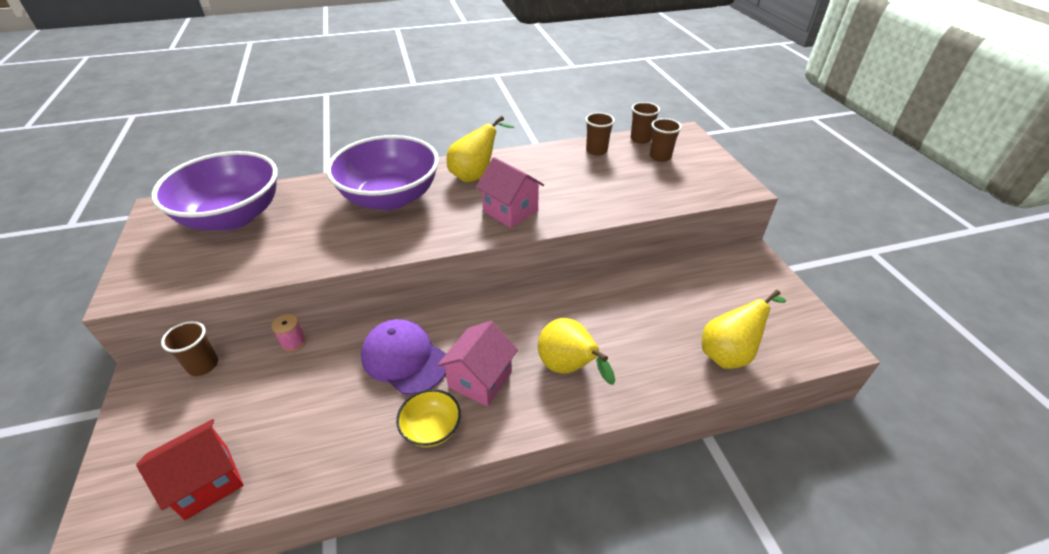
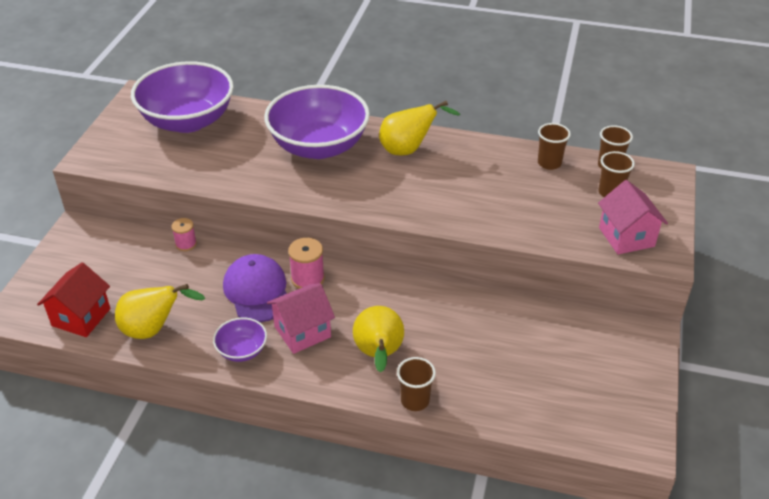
camera: 30 degrees right, 0 degrees up
(203, 365) = (117, 235): brown cup -> brown cup (415, 400)
(207, 482) = (81, 317): red house -> red house turned 60 degrees counterclockwise
(431, 429) = (242, 350): yellow bowl -> purple bowl
(447, 325) = (308, 278): none -> pink spool
(510, 211) = (411, 196): pink house -> pink house (626, 237)
(729, 353) = (531, 406): yellow pear -> yellow pear (154, 330)

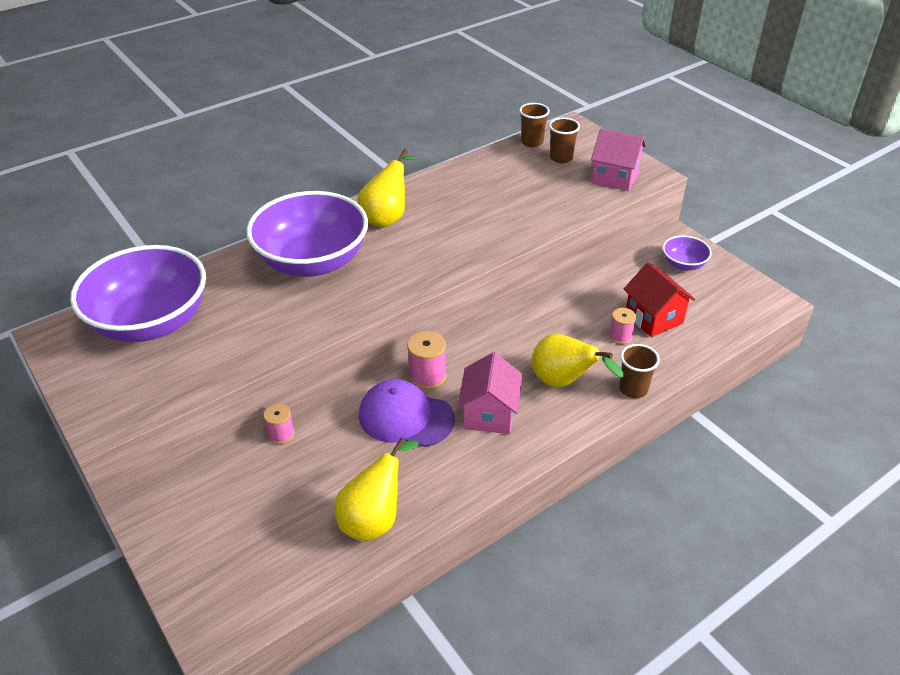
camera: 50 degrees left, 0 degrees up
(81, 317) = (290, 571): red house -> red house (654, 318)
(242, 350) = (471, 466): purple bowl -> purple bowl (683, 264)
(470, 361) = (620, 336): none -> pink spool
(549, 163) = (495, 164): brown cup -> none

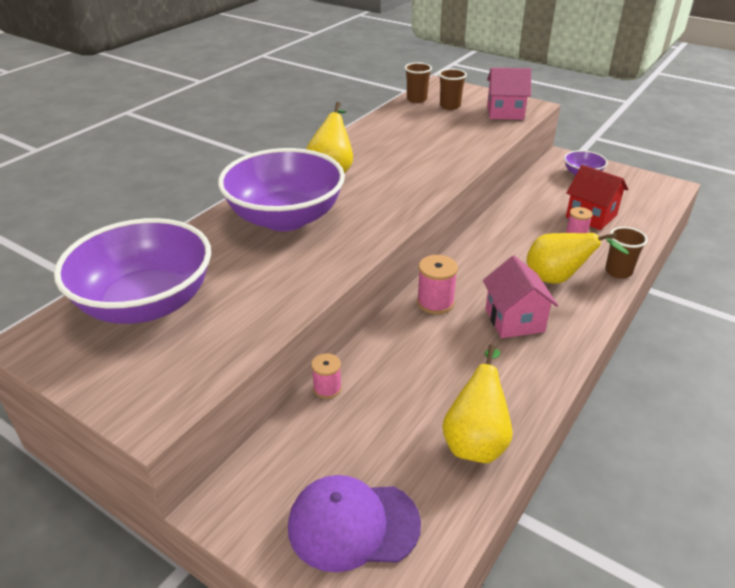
camera: 20 degrees left, 5 degrees down
(405, 417) = (440, 341): purple cap -> purple cap (353, 525)

